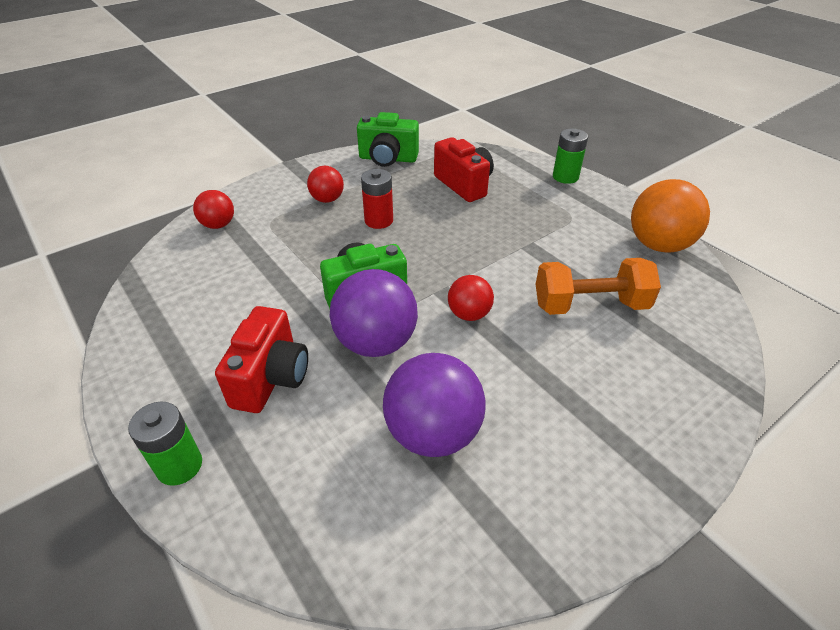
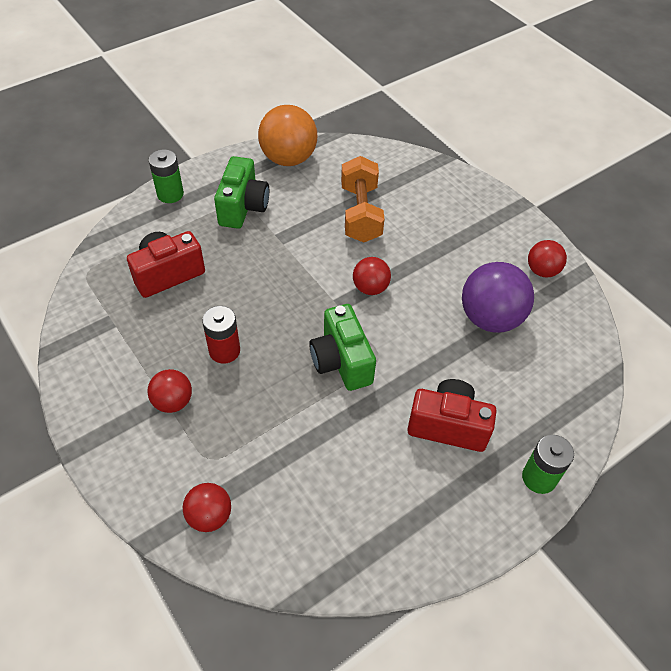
camera: 90 degrees left, 10 degrees up
(376, 343) = (405, 352): purple ball -> none
(388, 159) = (91, 342): green camera -> green camera (243, 207)
(539, 515) = (542, 271): none -> red ball

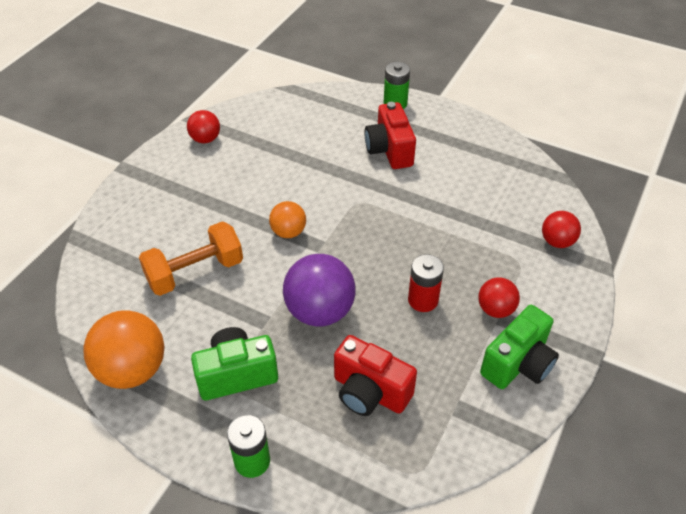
camera: 115 degrees left, 5 degrees down
(341, 361) = (377, 222): green camera -> green camera (518, 364)
(370, 288) = (288, 232): red ball -> orange ball
(490, 318) = (276, 154): purple ball -> purple ball (320, 311)

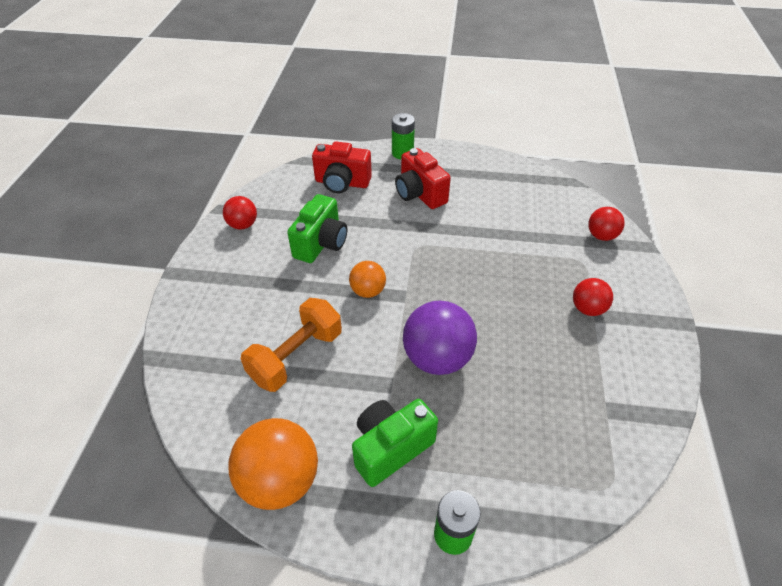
camera: 20 degrees left, 0 degrees up
(370, 392) = (525, 422): red camera -> red camera (342, 183)
(423, 300) = (522, 319): red battery -> none
(518, 364) = (634, 351): green camera -> green camera (321, 243)

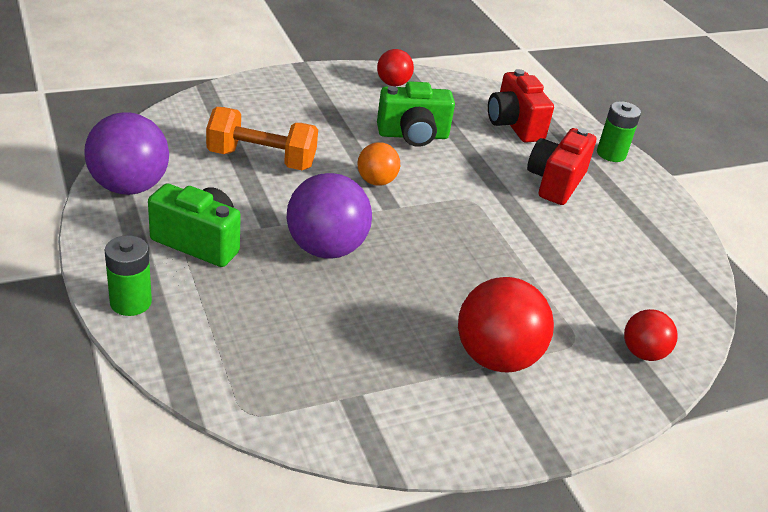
camera: 55 degrees right, 10 degrees down
(280, 480) = (129, 186): orange ball -> purple ball
(587, 309) = (496, 357): red ball -> red ball, size x1.76

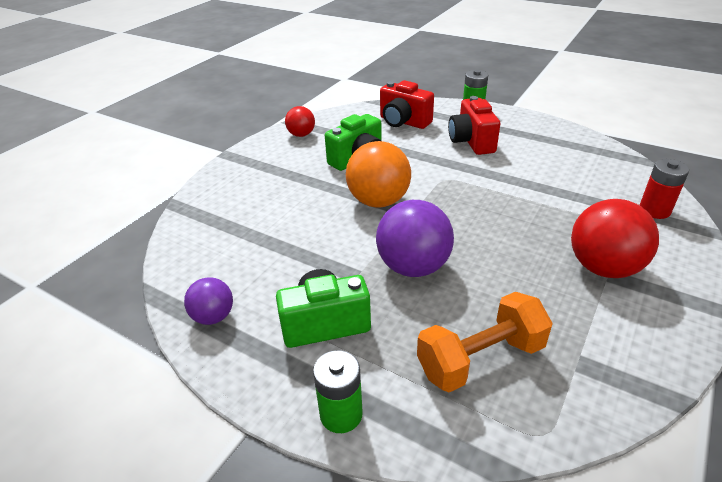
camera: 30 degrees left, 0 degrees up
(129, 186) = (213, 316): purple ball -> purple ball, size x0.57
(261, 159) = (285, 232): orange dumbbell -> orange dumbbell (480, 359)
(376, 181) = (378, 201): orange ball -> orange ball, size x1.76
(643, 353) = (654, 210): red ball -> red battery

